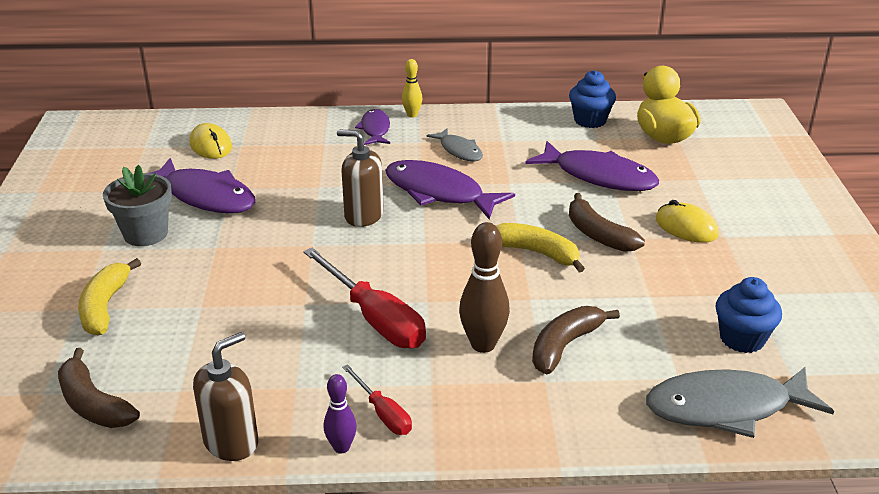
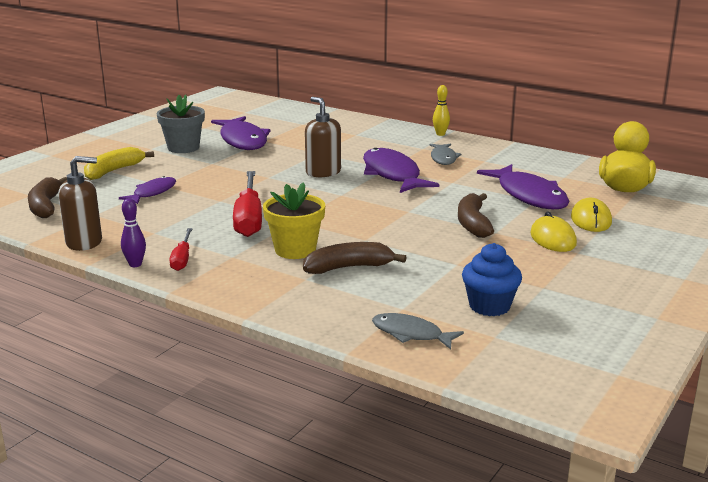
camera: 35 degrees right, 10 degrees down
(211, 145) = (284, 120): yellow mouse -> yellow mouse (591, 220)
(375, 129) = (401, 135): purple fish -> purple fish (152, 193)
(483, 344) = (295, 250): brown bowling pin -> yellow flower pot
(537, 253) = (410, 220): yellow banana -> none
(590, 120) = (576, 166): blue cupcake -> none
(726, 408) = (411, 334): grey fish -> grey fish, size x0.57

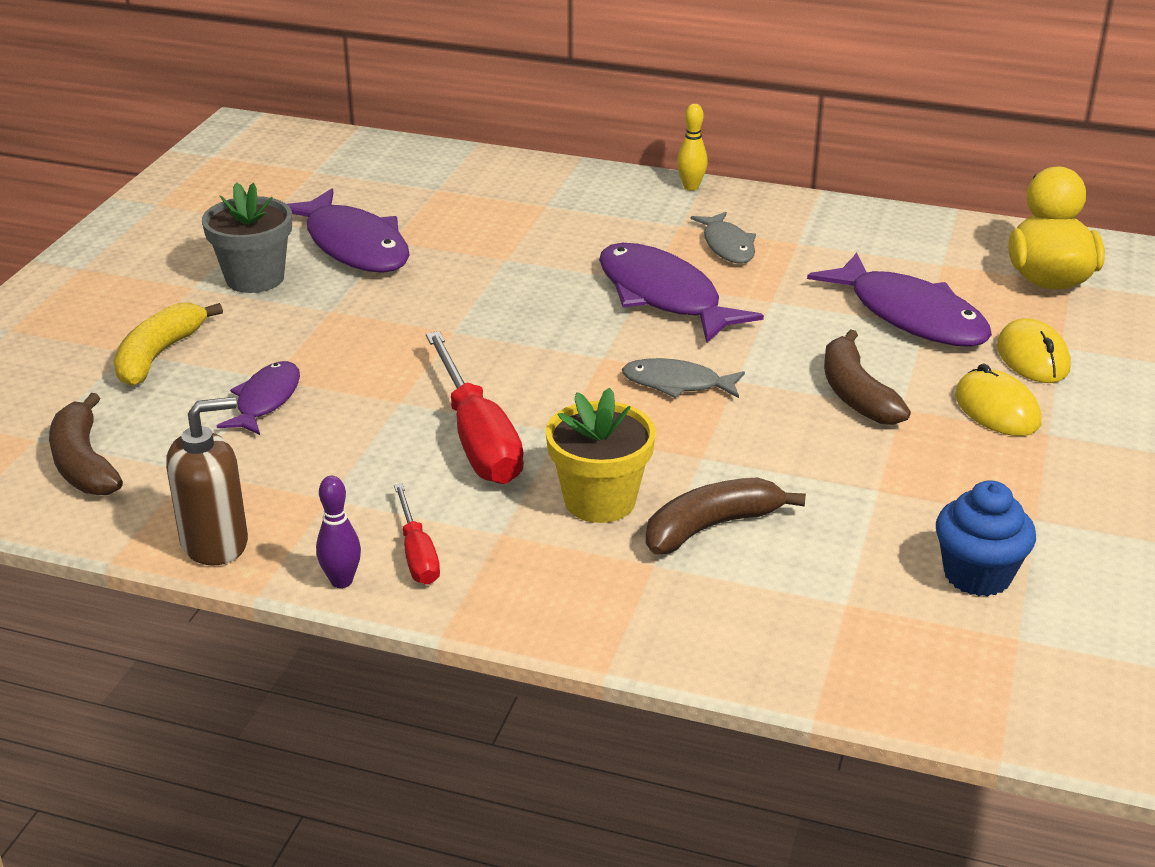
camera: 15 degrees left, 10 degrees up
(323, 172) = (542, 307): brown soap dispenser -> none
(411, 334) = (890, 657): grey fish -> grey fish (677, 384)

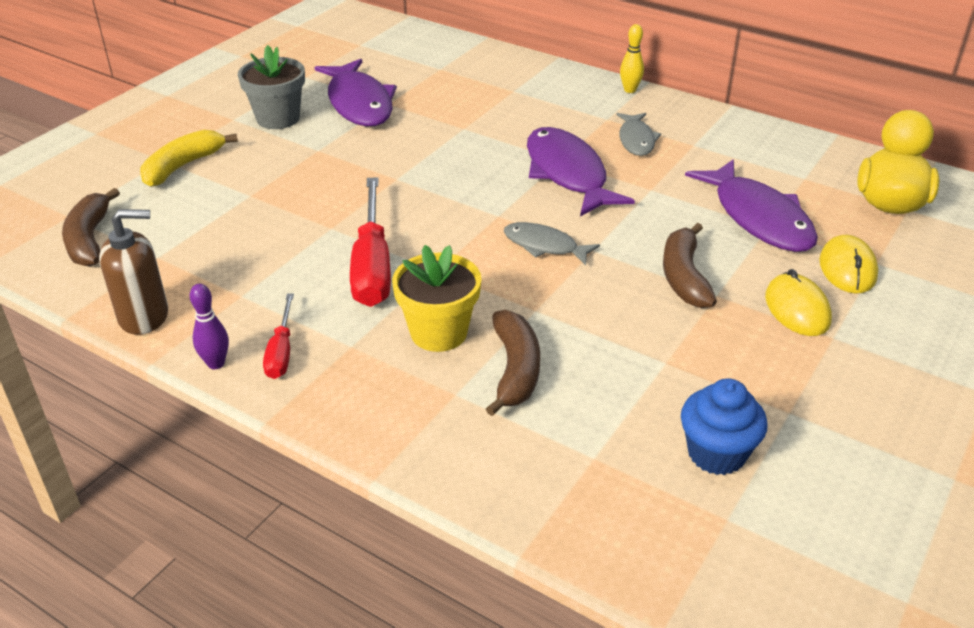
camera: 15 degrees right, 5 degrees up
(266, 400) = (237, 211): purple fish -> none
(711, 527) = (515, 370): brown banana -> brown banana turned 105 degrees clockwise

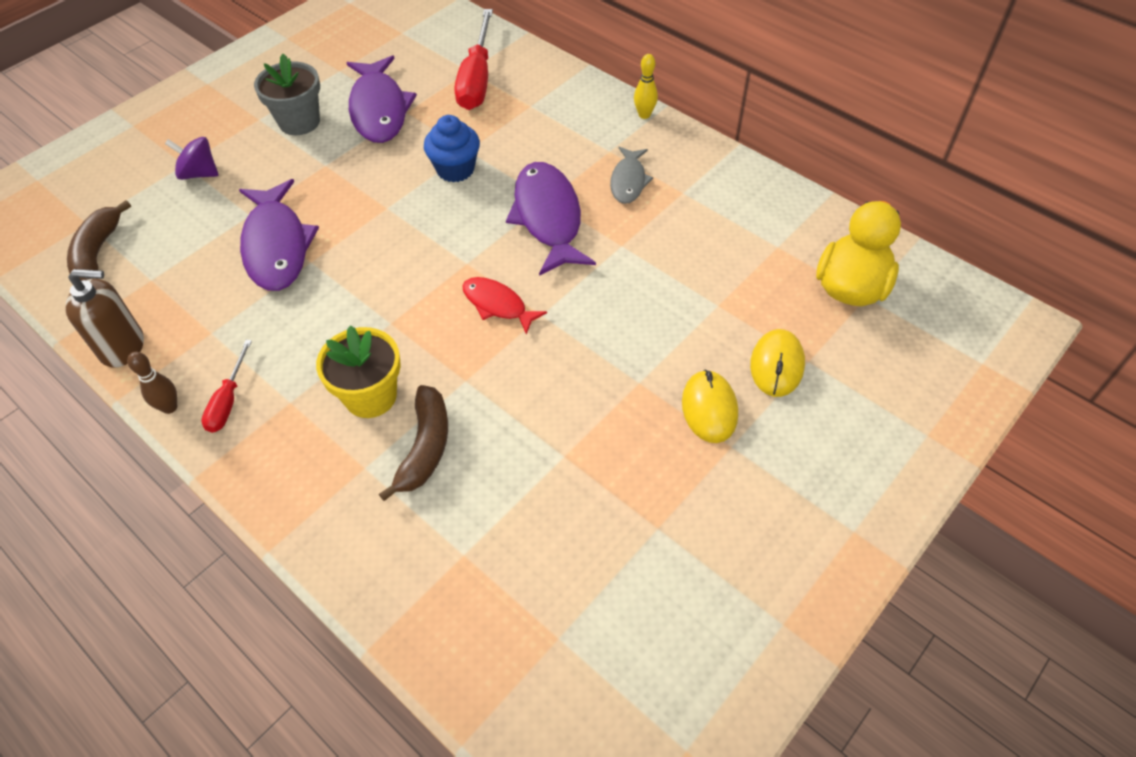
camera: 10 degrees right, 15 degrees up
(183, 166) = (199, 173): yellow banana -> purple spinning top
(216, 363) = (169, 407): purple bowling pin -> brown bowling pin
(372, 266) = (334, 311): red screwdriver -> red screwdriver (477, 79)
(544, 246) = (497, 305): grey fish -> red fish
(684, 276) = (616, 357): brown banana -> none
(716, 453) = (574, 565): blue cupcake -> blue cupcake (455, 169)
(758, 218) = (713, 292): purple fish -> purple fish (277, 246)

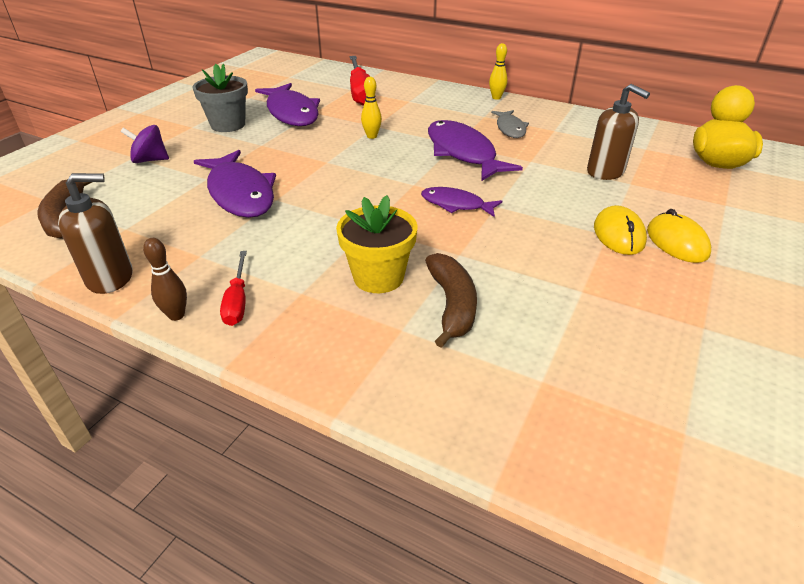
camera: 15 degrees left, 15 degrees down
(455, 169) = (372, 136): blue cupcake -> yellow bowling pin
(497, 305) = (456, 204): red fish -> purple fish
(700, 280) = (605, 172): none -> brown soap dispenser
(777, 365) = (704, 210): yellow mouse -> yellow mouse (618, 234)

